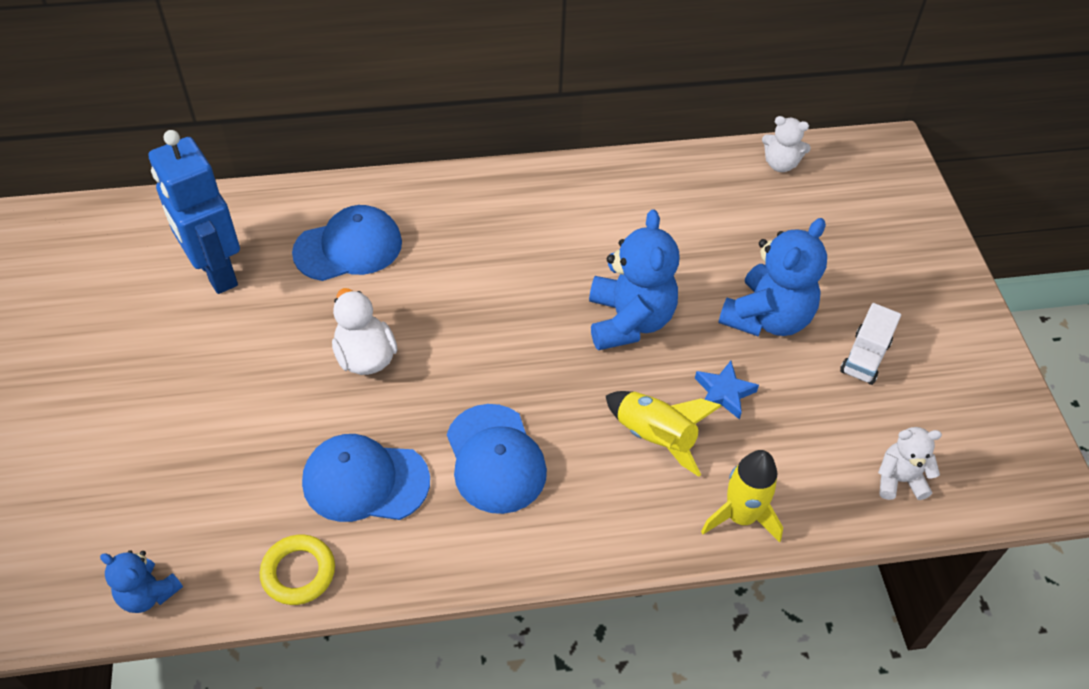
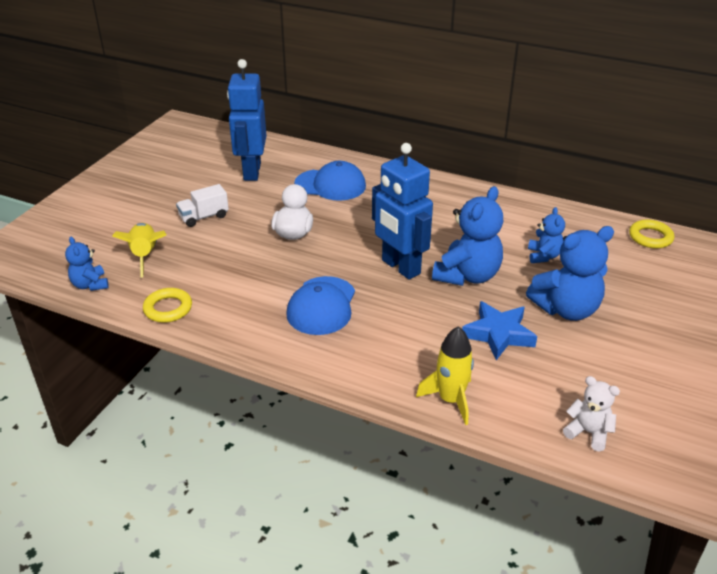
camera: 35 degrees right, 15 degrees down
(365, 481) = (240, 285): blue cap -> none
(543, 347) = (400, 267): none -> blue robot
(655, 437) = (430, 337): yellow rocket -> yellow rocket (145, 255)
(690, 247) = (543, 256): none -> blue teddy bear
(724, 393) = (498, 334): blue star -> blue star, size x1.50
(780, 164) = (650, 237): white teddy bear -> yellow ring
(865, 357) = (623, 357): white truck -> white truck (204, 217)

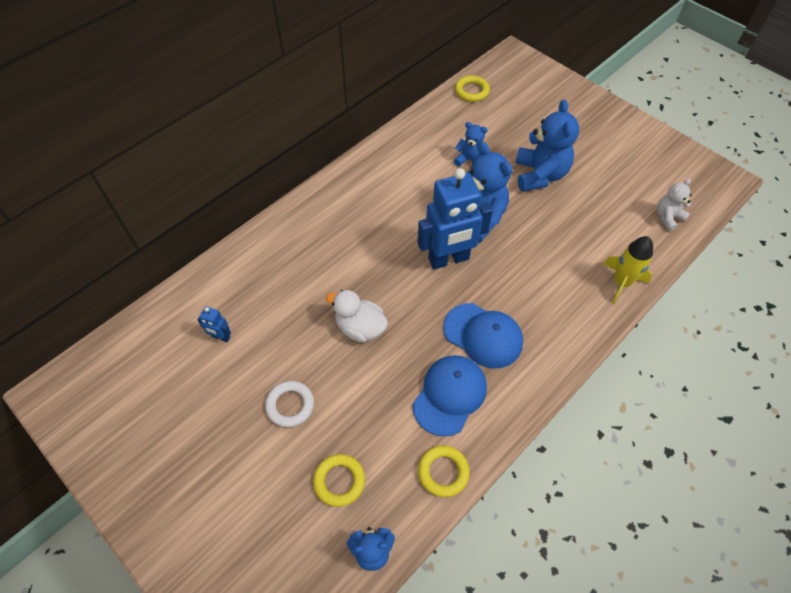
camera: 70 degrees left, 20 degrees up
(145, 255) = (339, 481): yellow rocket -> yellow ring
(204, 217) = (290, 405): white truck -> white ring
(251, 172) = (221, 337): blue robot -> blue robot, size x0.41
(330, 185) = (288, 272): blue cap -> blue cap (449, 395)
(498, 334) = (556, 226): blue star -> none

